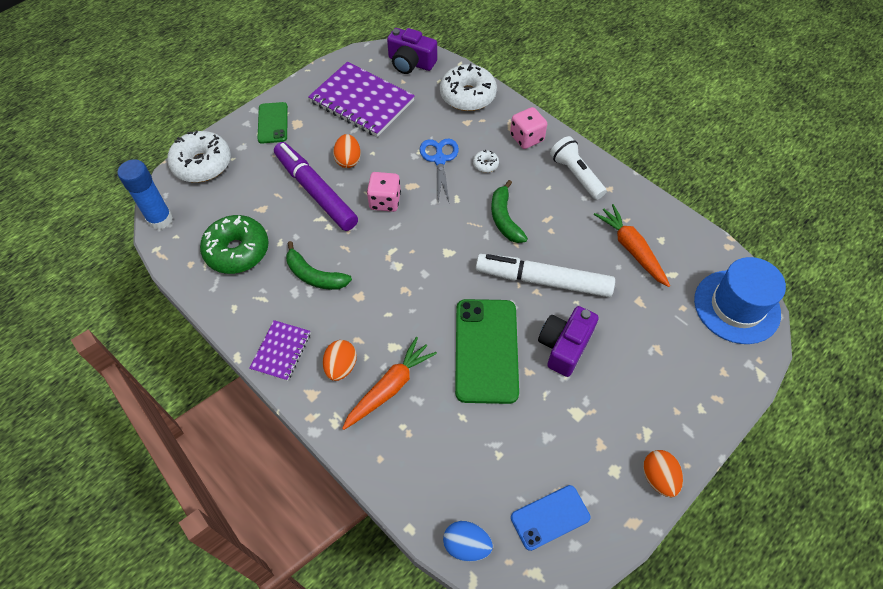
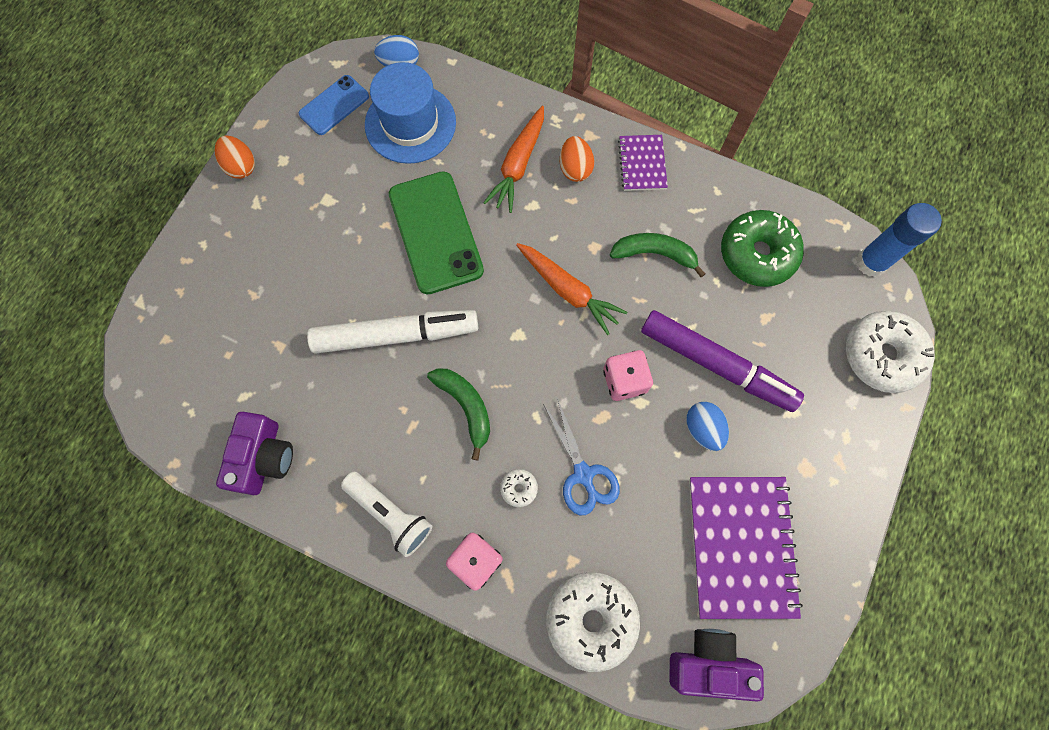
camera: 160 degrees right, 15 degrees up
(273, 123) = (839, 457): green phone -> none
(348, 160) = (703, 429): orange egg -> blue egg
(362, 101) = (740, 546): purple notebook -> purple notebook turned 75 degrees clockwise
(564, 346) = (354, 264): purple camera -> purple camera (263, 458)
(631, 249) = (297, 416): orange carrot -> orange carrot (568, 290)
(736, 306) = (164, 377): blue hat -> blue hat (410, 123)

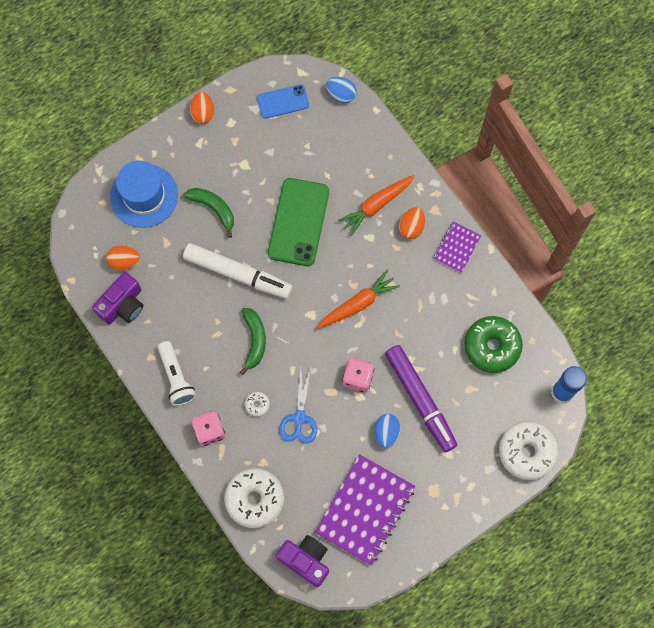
camera: 30 degrees right, 0 degrees up
(235, 399) = (124, 261): none -> orange egg
(410, 123) = (324, 140): blue hat -> blue hat (144, 196)
(568, 290) = (358, 304): orange carrot -> orange carrot turned 105 degrees counterclockwise
(654, 254) = (426, 310): green banana -> green banana (213, 209)

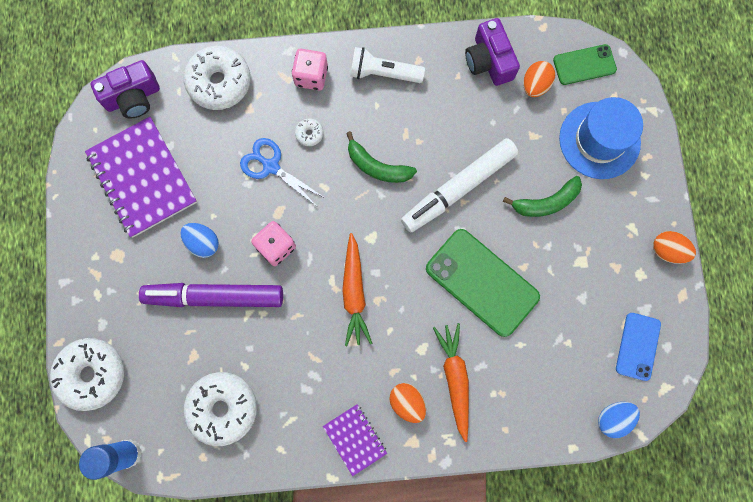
camera: 120 degrees right, 5 degrees up
(88, 235) = (584, 65): none -> green phone
(492, 346) = (223, 408): green donut -> white donut

